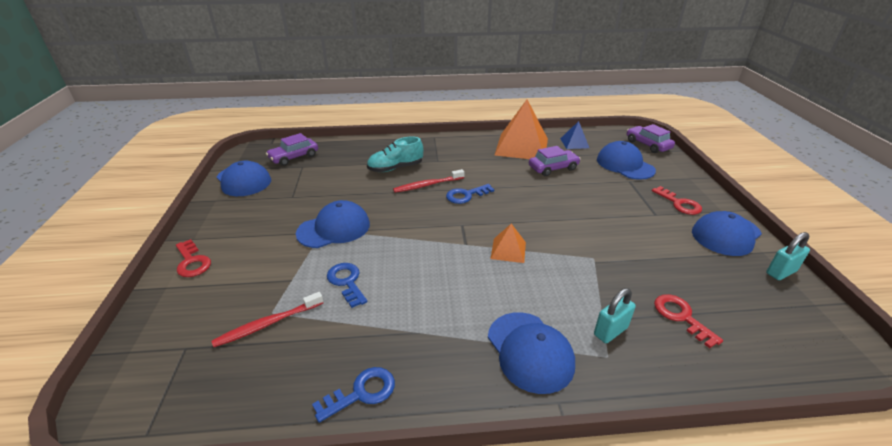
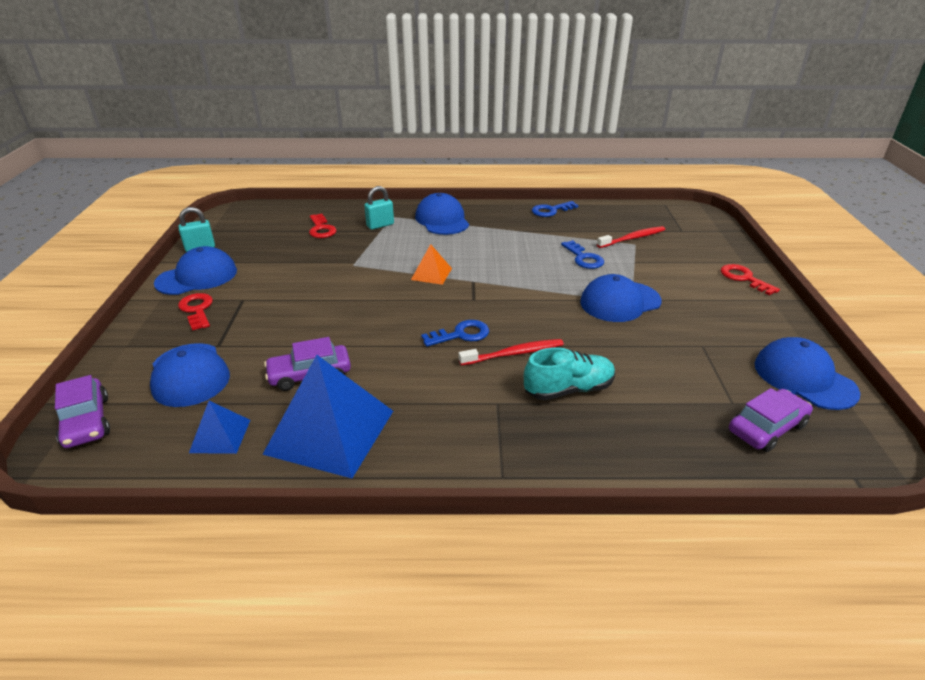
camera: 175 degrees left, 0 degrees up
(521, 146) = (330, 432): orange pyramid -> blue pyramid

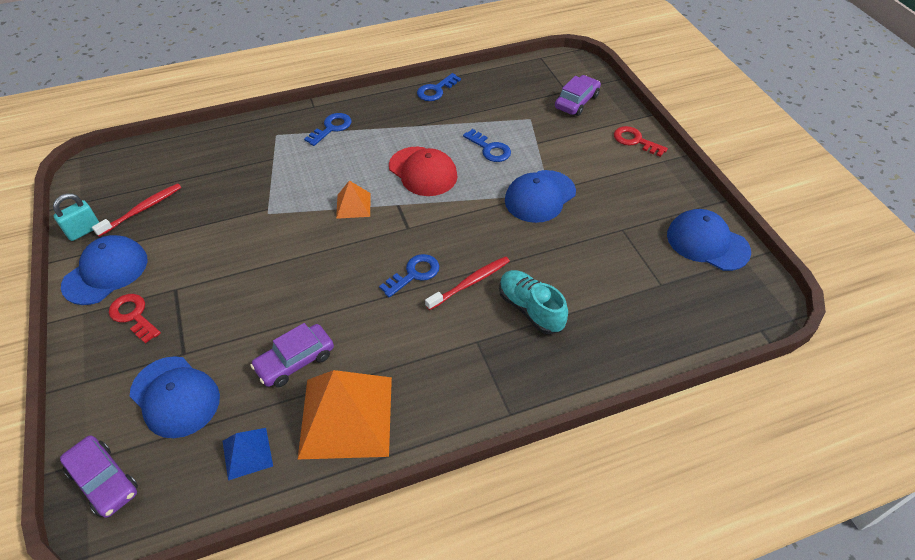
camera: 20 degrees left, 15 degrees up
(321, 229) = (207, 171): red key -> none
(330, 432) = (346, 416): blue pyramid -> orange pyramid
(380, 225) = (269, 150): turquoise padlock -> none
(442, 220) = (331, 128): blue cap -> blue key
(509, 262) = (423, 171): none -> red cap
(568, 389) = (530, 309): turquoise shoe -> turquoise shoe turned 90 degrees counterclockwise
(632, 238) = (525, 112): red toothbrush -> red toothbrush (142, 210)
(766, 428) = (691, 302): purple car -> purple car (576, 102)

